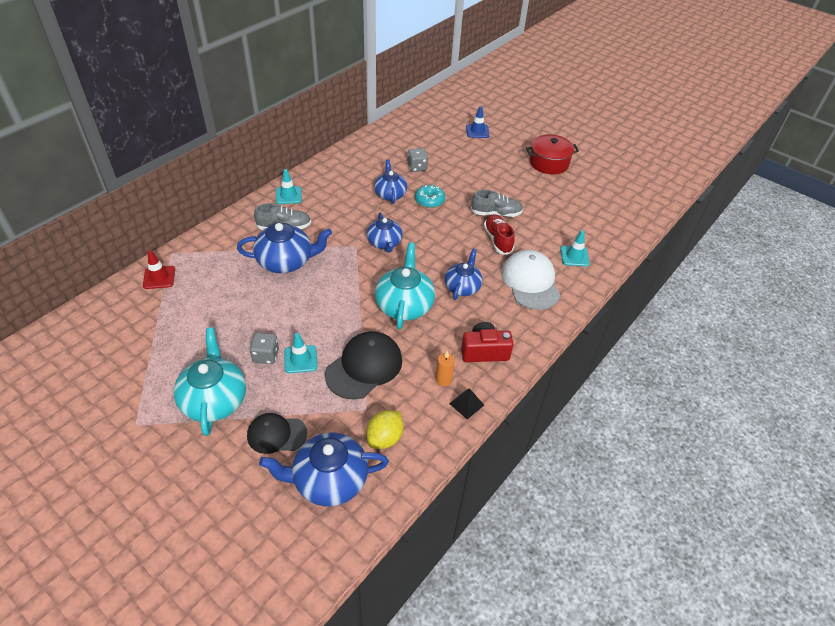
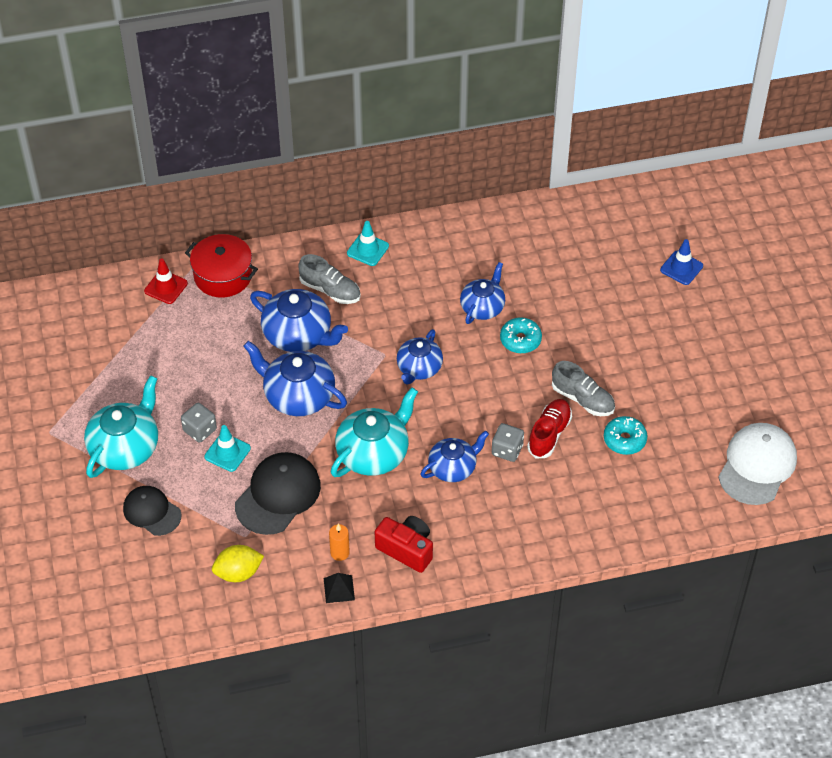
camera: 40 degrees right, 5 degrees up
(329, 480) = (162, 579): blue teapot -> blue teapot (298, 396)
(364, 367) = (278, 495): black cap -> black cap turned 45 degrees counterclockwise
(417, 167) = (549, 285): grey dice -> grey dice (507, 450)
(530, 282) = (533, 505): white cap -> white cap (757, 465)
(540, 222) = (624, 440): none -> turquoise donut
(549, 163) = (727, 364): red pot -> red pot (223, 276)
(574, 256) = (618, 504): turquoise traffic cone -> none

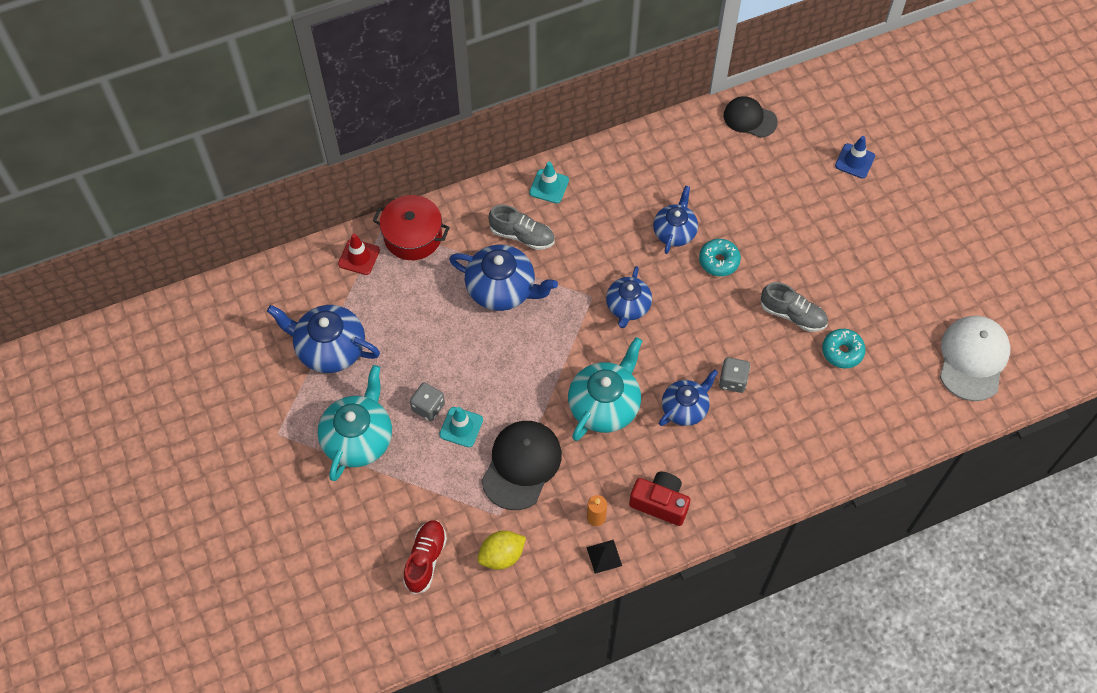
camera: 10 degrees left, 10 degrees up
(152, 512) = (401, 504): black cap -> black cap (749, 118)
(298, 396) = (517, 355): blue teapot -> blue teapot (330, 348)
(549, 434) = (769, 357): red shoe -> red shoe (425, 559)

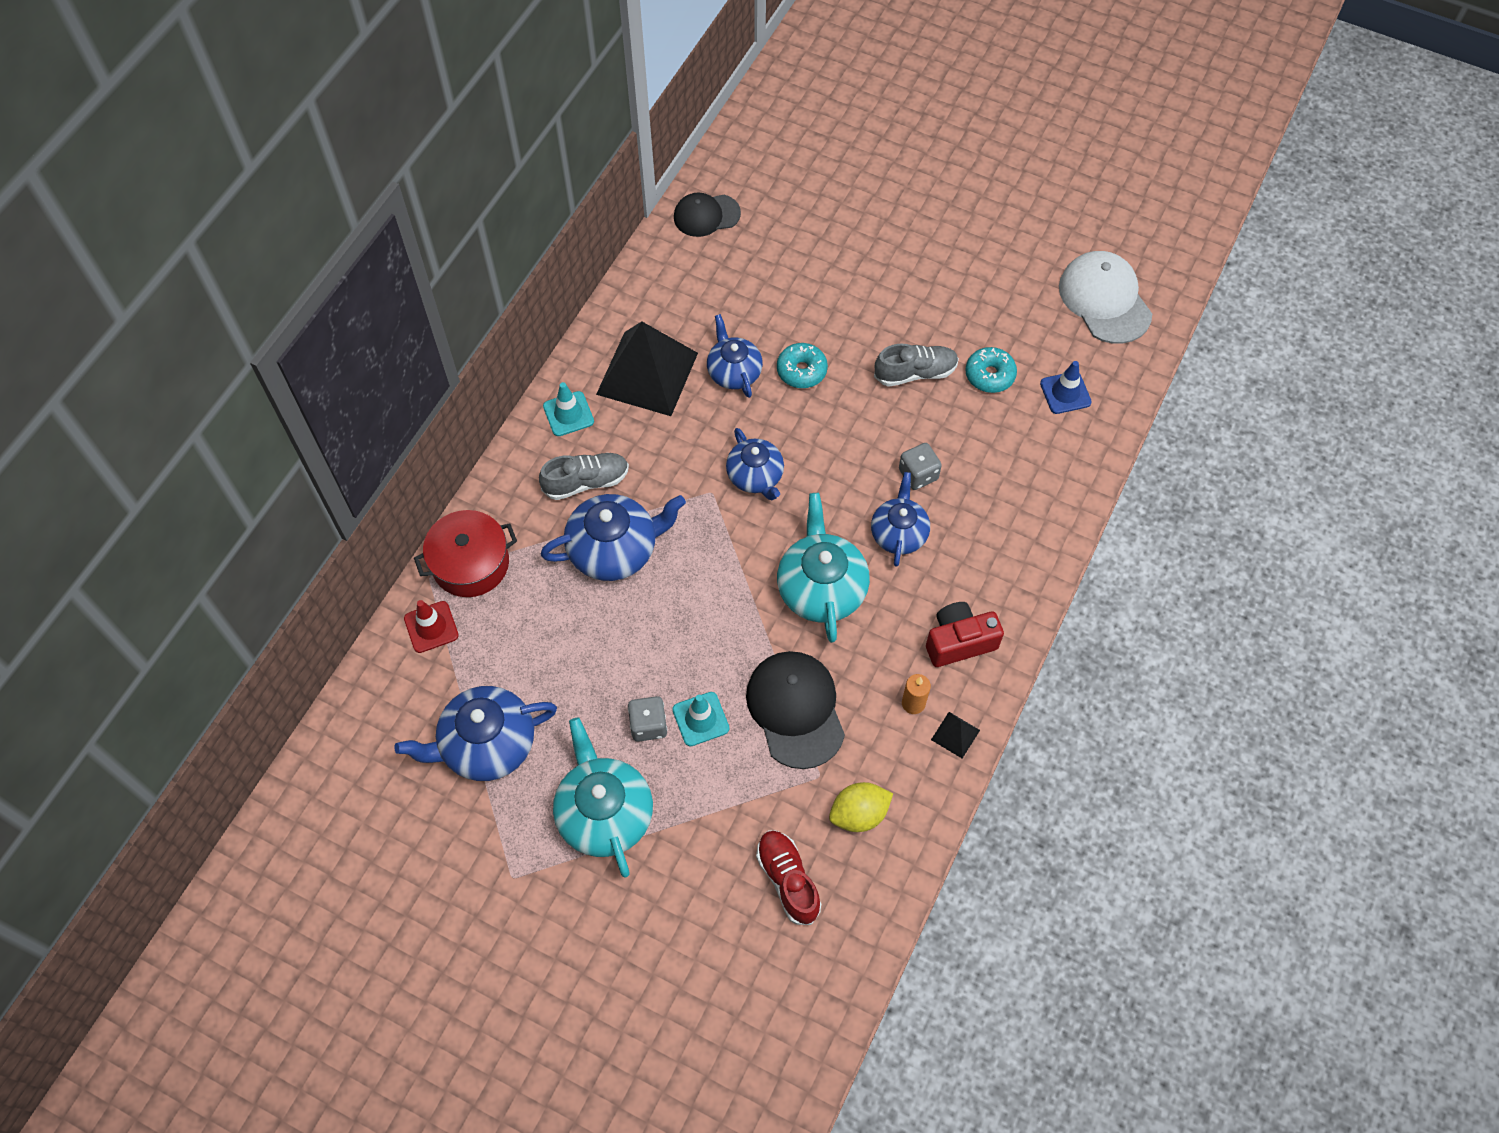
camera: 40 degrees left, 0 degrees up
(501, 555) = (859, 814): yellow lemon -> yellow lemon turned 45 degrees clockwise
(619, 194) = (647, 373): none -> black pyramid
(855, 161) = (840, 191): blue traffic cone -> blue traffic cone (1065, 393)

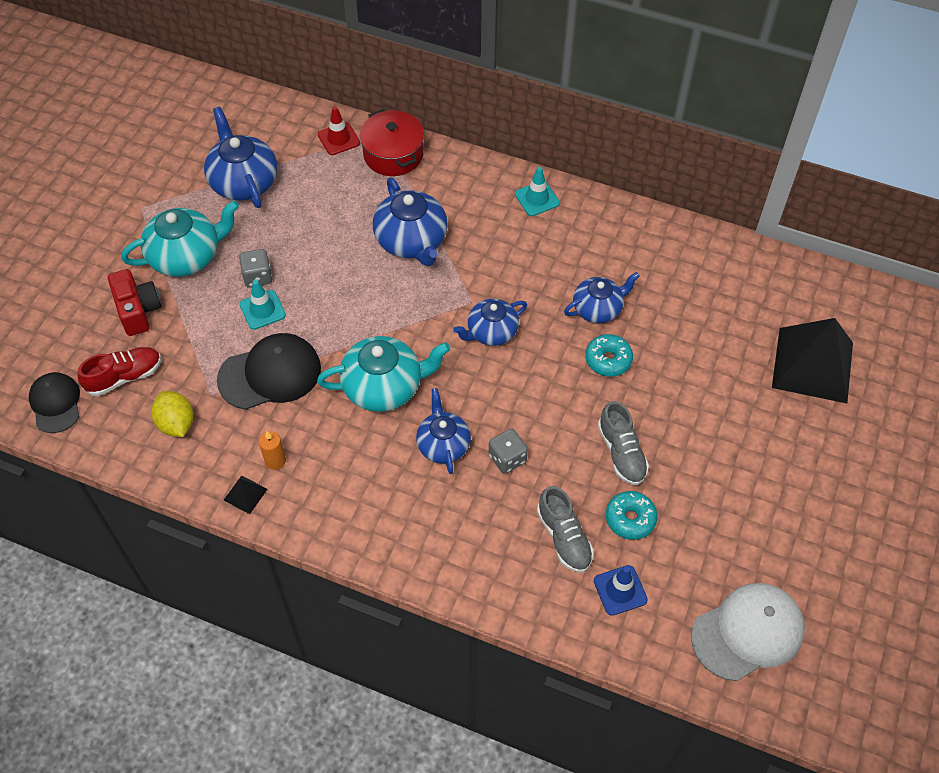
camera: 85 degrees right, 5 degrees down
(586, 482) = (473, 216): grey shoe -> grey shoe (564, 538)
(647, 373) = (586, 247): black pyramid -> black pyramid (813, 365)
(706, 215) = (769, 275): black cap -> black cap (55, 403)
(899, 533) = (443, 444): blue teapot -> blue teapot turned 105 degrees counterclockwise
(959, 642) = (335, 496): red camera -> red camera (138, 311)

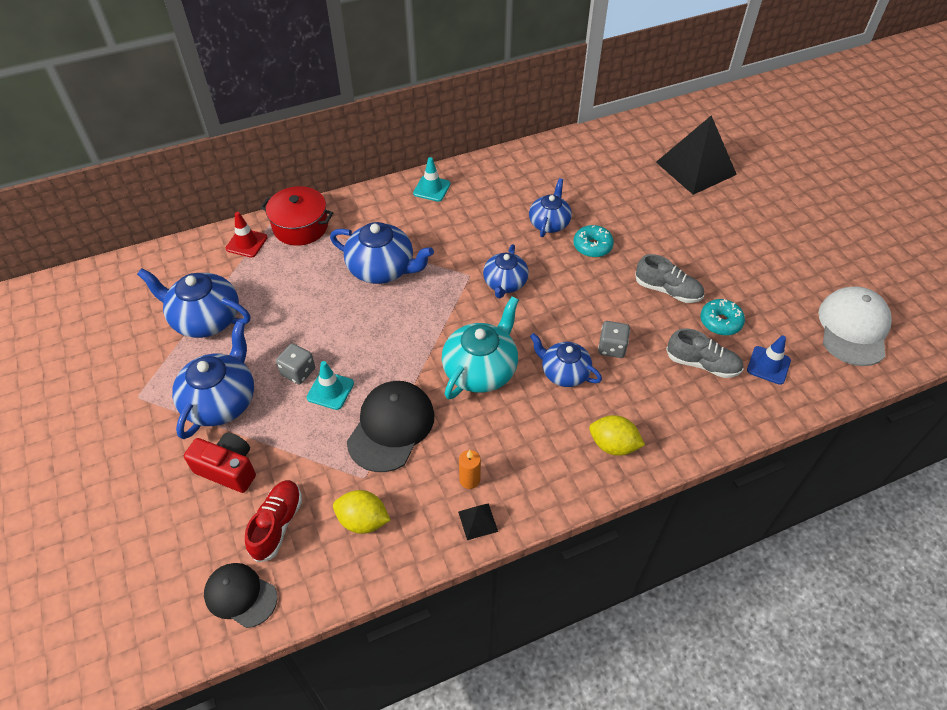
camera: 45 degrees left, 5 degrees down
(186, 256) = (221, 401): turquoise teapot -> blue teapot
(406, 532) = (613, 445): none -> yellow lemon

